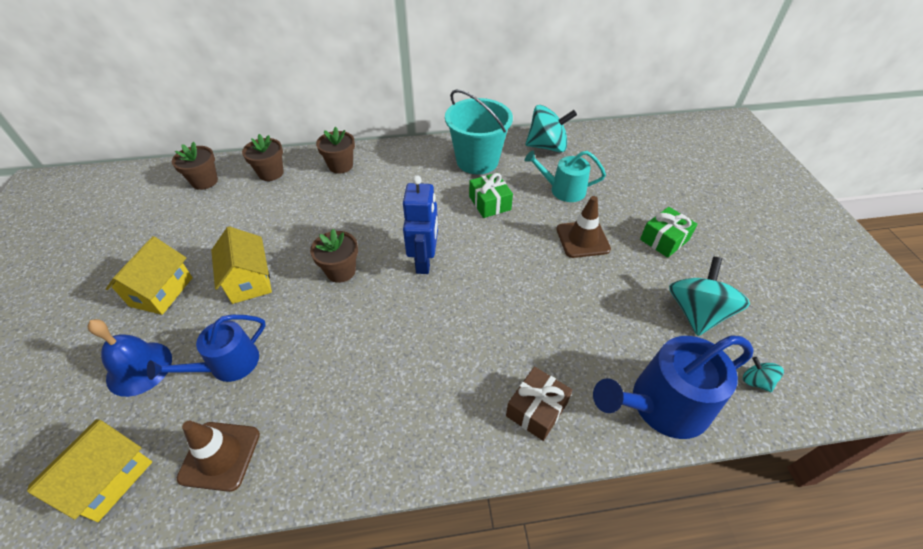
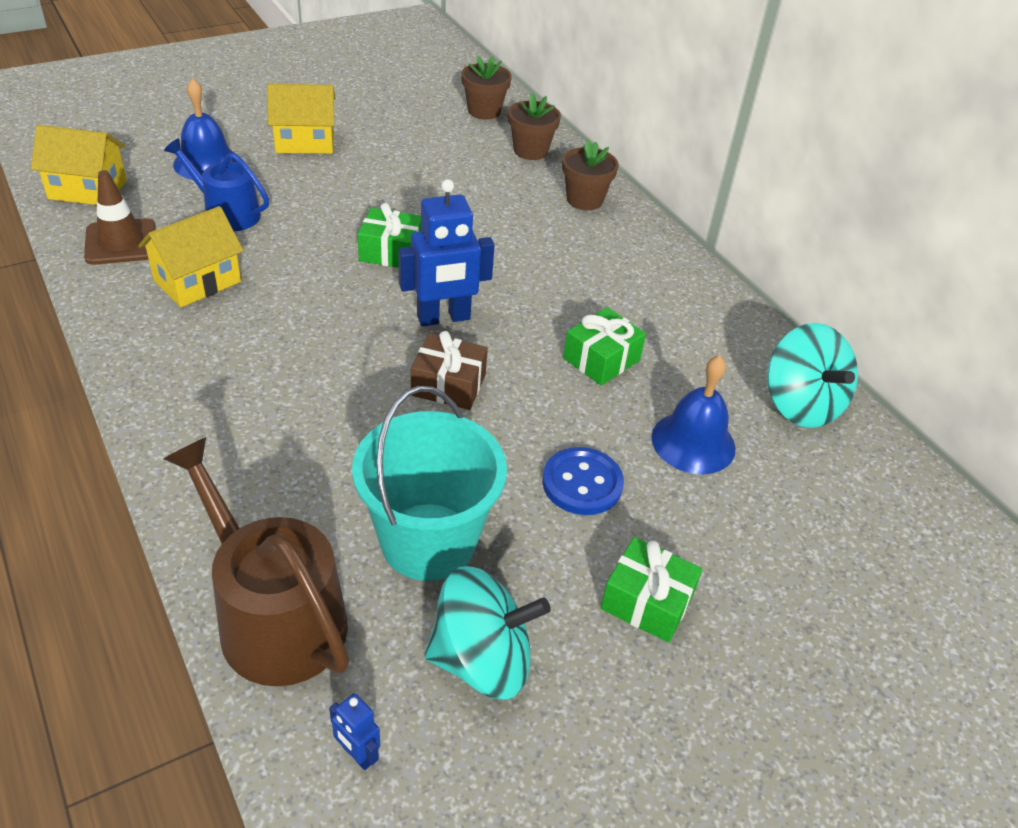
camera: 65 degrees right, 5 degrees down
(249, 281) = (345, 191): yellow house -> yellow house (197, 281)
(341, 271) = (391, 252): brown flower pot -> green gift
(477, 161) = (694, 327): turquoise bucket -> turquoise bucket (428, 541)
(536, 409) = (231, 473): brown gift -> brown gift (448, 385)
(563, 190) = (693, 442): turquoise watering can -> blue bell
(582, 239) = (582, 483): brown traffic cone -> blue button
(662, 405) = (274, 617): blue watering can -> brown watering can
(756, 381) = (357, 754): turquoise spinning top -> blue robot

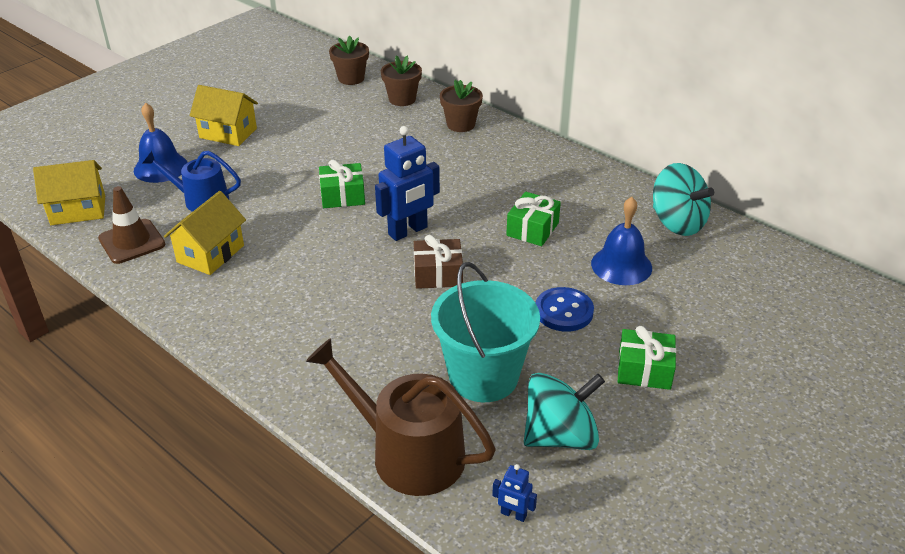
camera: 15 degrees left, 5 degrees down
(305, 142) = (228, 133): yellow house -> yellow house turned 45 degrees clockwise

